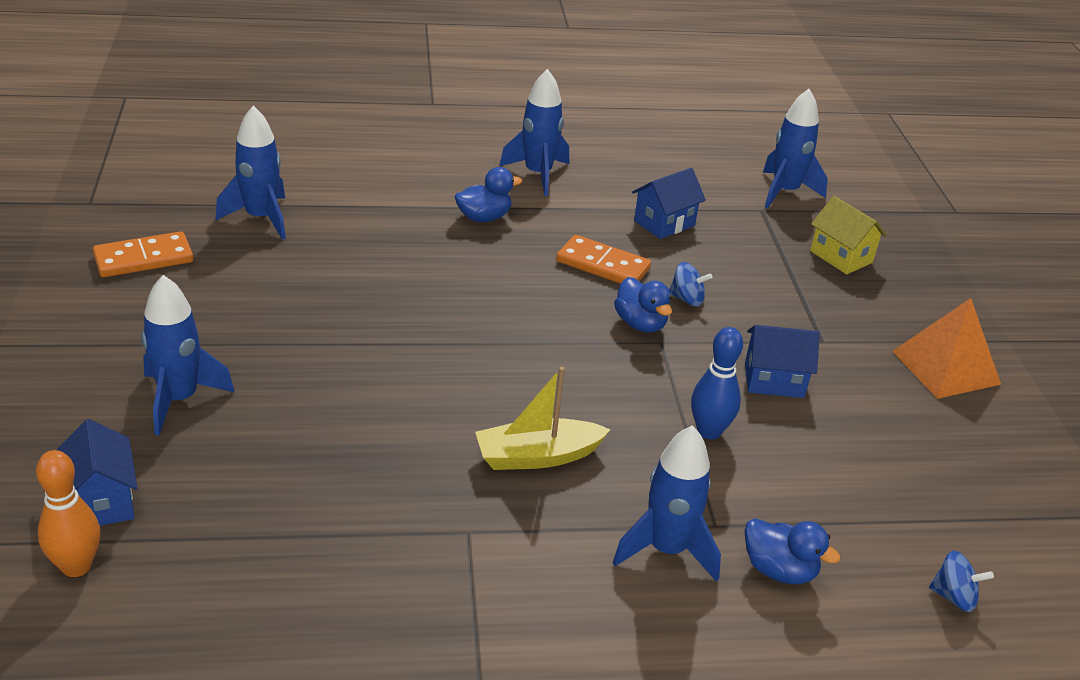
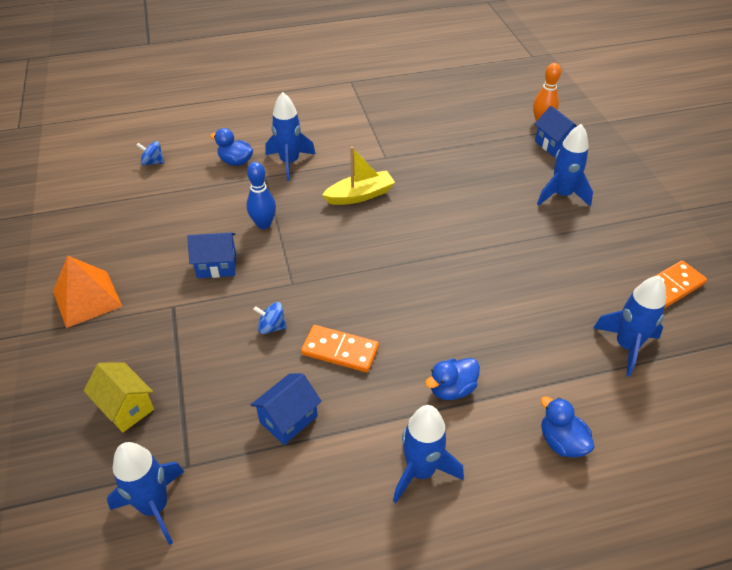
camera: 175 degrees right, 10 degrees up
(640, 324) = (307, 296): blue duck -> blue duck (561, 442)

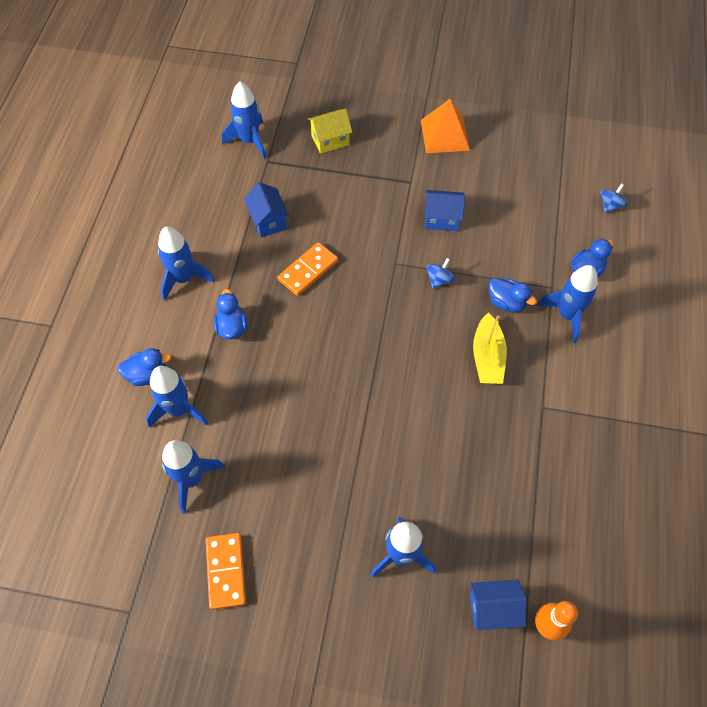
camera: 115 degrees right, 15 degrees up
(216, 266) = (441, 219): blue house -> blue house turned 75 degrees clockwise
(263, 224) = (479, 265): blue bowling pin -> none
(271, 327) = (355, 236): blue spinning top -> blue spinning top (439, 280)
(297, 198) = (506, 303): none -> blue duck
(574, 391) = (178, 409): none -> blue rocket

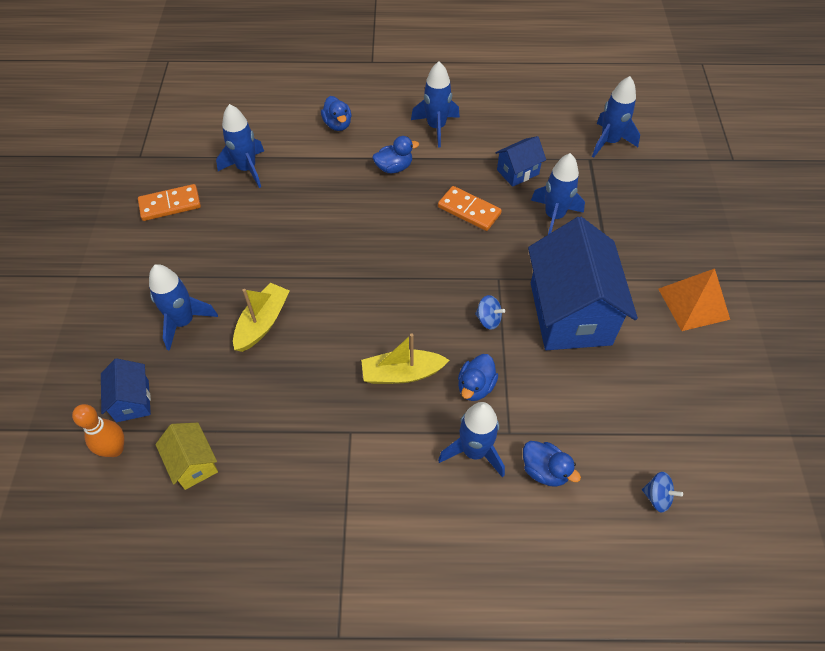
camera: 80 degrees right, 5 degrees down
(178, 409) = (308, 149): blue rocket -> blue rocket (554, 216)
(330, 140) = (638, 203): yellow house -> yellow house (193, 463)
(414, 475) = (262, 323): none -> yellow boat
(441, 219) = (570, 313): blue house -> blue house, size x2.16

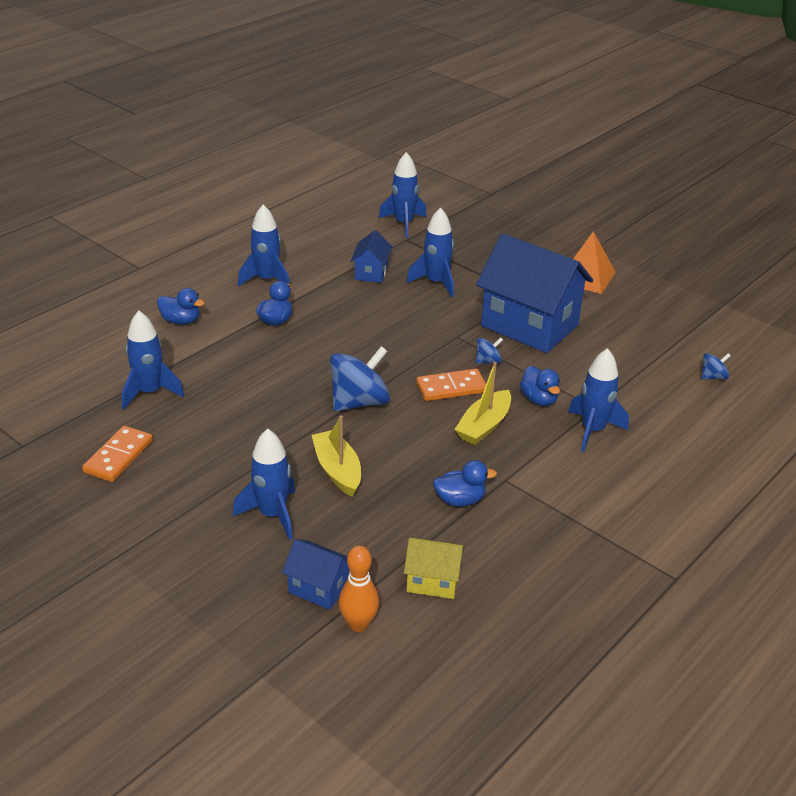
camera: 50 degrees left, 20 degrees down
(351, 280) = (359, 402): none -> blue spinning top
(469, 210) = (374, 312): orange domino -> orange domino (451, 388)
(545, 470) = (643, 409): blue duck -> blue duck (460, 500)

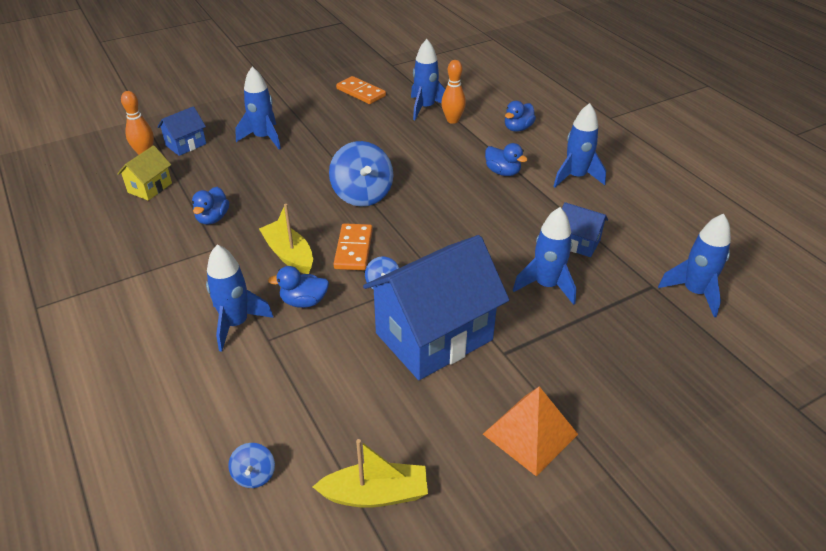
camera: 110 degrees right, 5 degrees up
(176, 367) = (452, 120): none -> orange bowling pin
(337, 470) = (287, 170): yellow boat -> yellow boat (375, 494)

